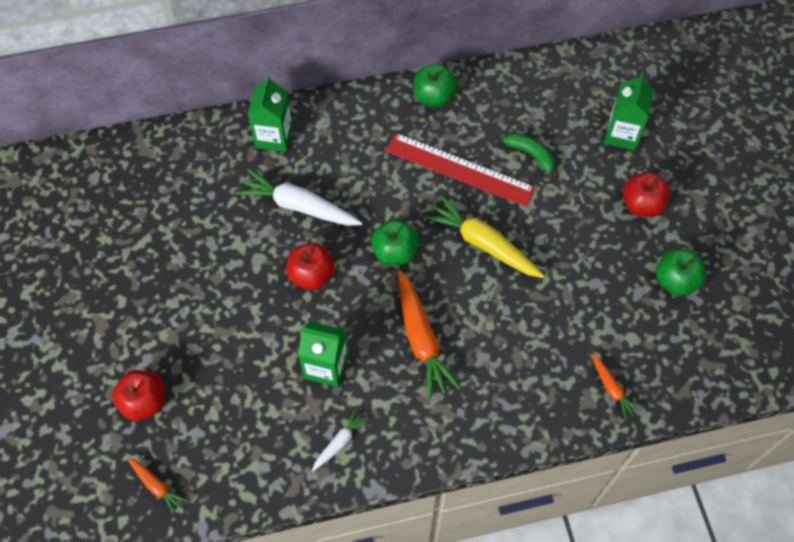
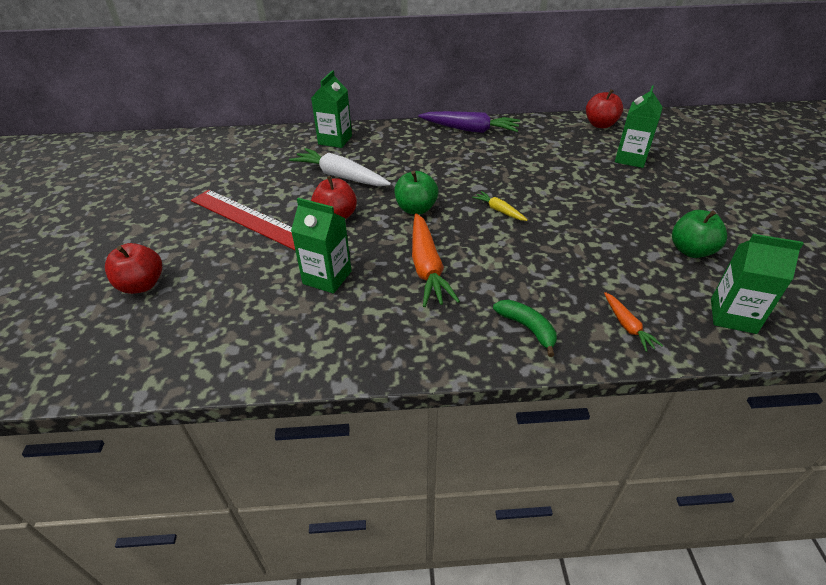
camera: 10 degrees right, 20 degrees down
(156, 486) = (114, 352): orange carrot -> none
(339, 443) = (319, 338): white carrot -> none
(434, 97) = (470, 130): green apple -> purple carrot
(459, 169) = (484, 167): red ruler -> red ruler (249, 219)
(483, 244) = (499, 210): yellow carrot -> yellow carrot, size x0.51
(531, 155) = (549, 164): green banana -> green banana (527, 328)
(641, 205) = (651, 199): red apple -> red apple (600, 125)
(704, 363) = (733, 316): none -> green carton

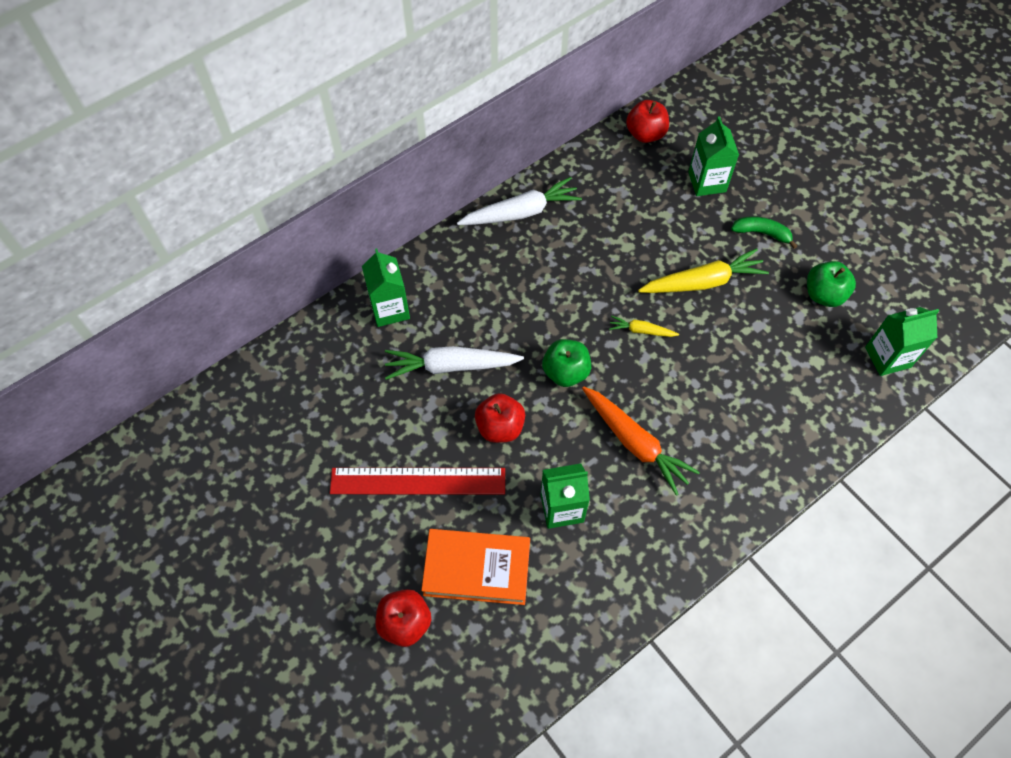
camera: 35 degrees left, 20 degrees up
(225, 281) = (477, 569): none -> orange book
(470, 130) = (521, 212): purple carrot -> white carrot
(527, 328) = (758, 462): green banana -> green banana (762, 233)
(578, 204) = (702, 282): none -> yellow carrot
(627, 326) = (824, 414): orange carrot -> none

